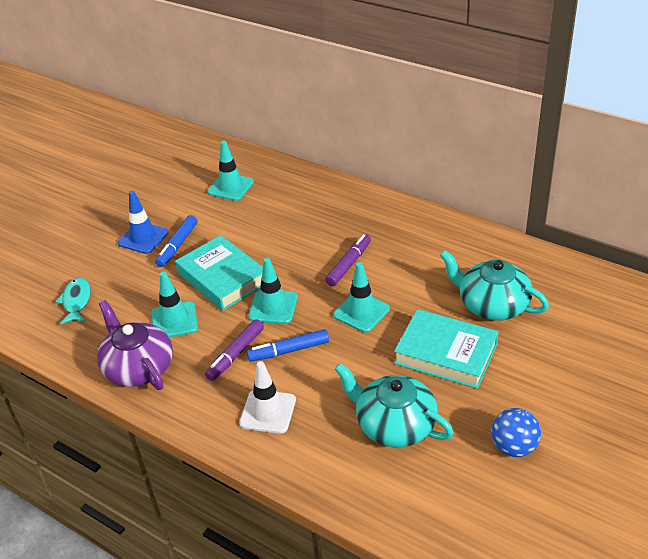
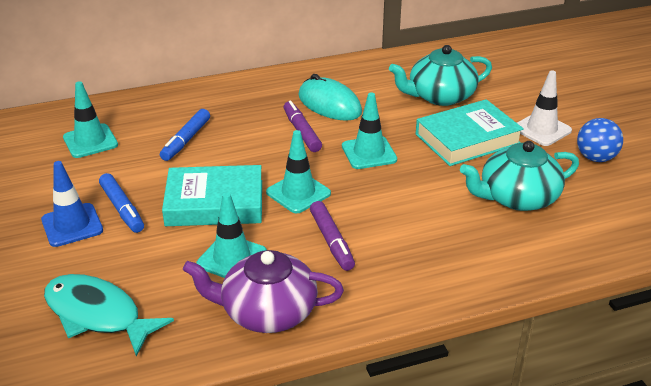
camera: 55 degrees left, 5 degrees down
(76, 301) = (97, 315): turquoise fish -> turquoise fish, size x1.56
(268, 411) = (428, 255): white traffic cone -> white traffic cone (541, 129)
(289, 351) = (366, 210): blue marker -> blue marker (186, 140)
(402, 255) = (329, 104): none -> turquoise mouse

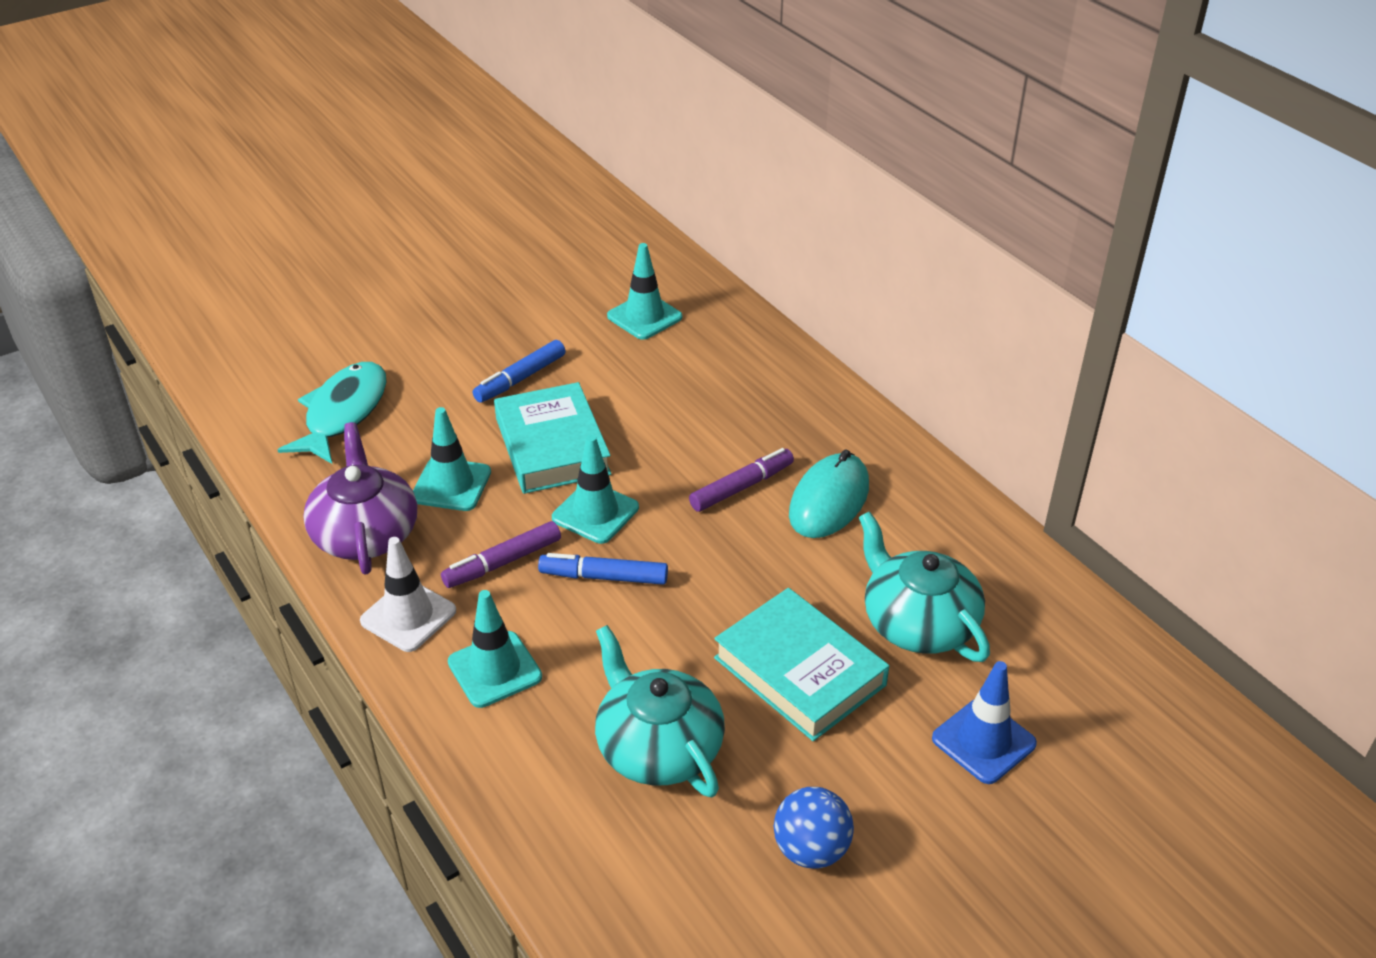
camera: 75 degrees right, 5 degrees up
(72, 225) = (481, 353): blue traffic cone -> blue traffic cone (983, 741)
(186, 140) = (677, 389): blue marker -> blue marker (604, 577)
(369, 153) = (715, 564): turquoise traffic cone -> turquoise traffic cone (494, 669)
(541, 129) = (872, 768): white traffic cone -> white traffic cone (408, 616)

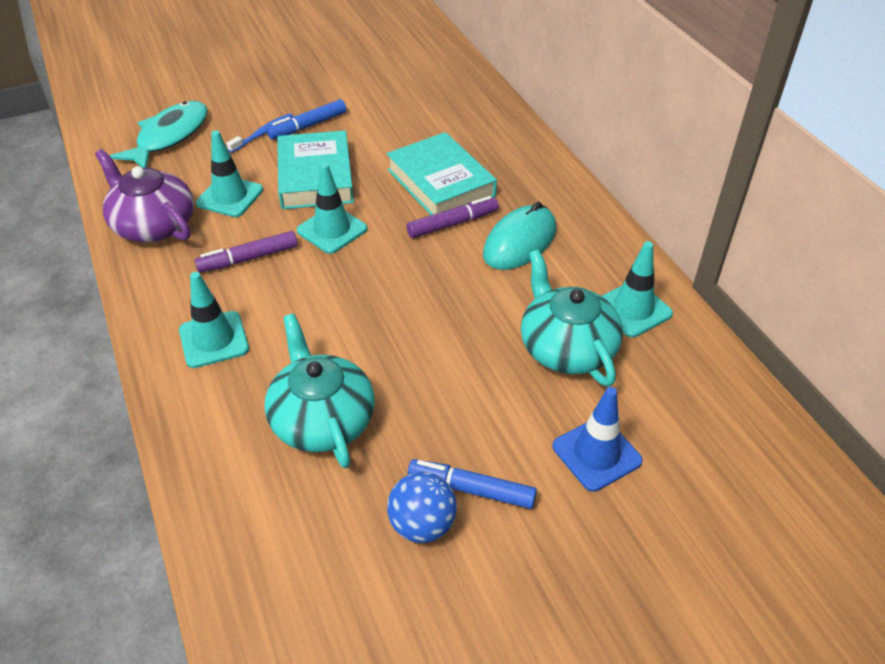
camera: 10 degrees right, 5 degrees up
(365, 533) = (153, 225): purple teapot -> purple teapot turned 45 degrees counterclockwise
(408, 616) = (163, 290): white traffic cone -> none
(465, 395) = (263, 133): none -> blue toothbrush
(604, 577) = (322, 279): blue marker -> blue marker (471, 489)
(644, 317) = (416, 91): turquoise traffic cone -> turquoise traffic cone (633, 309)
(799, 671) = (456, 374): turquoise book -> turquoise book (440, 183)

